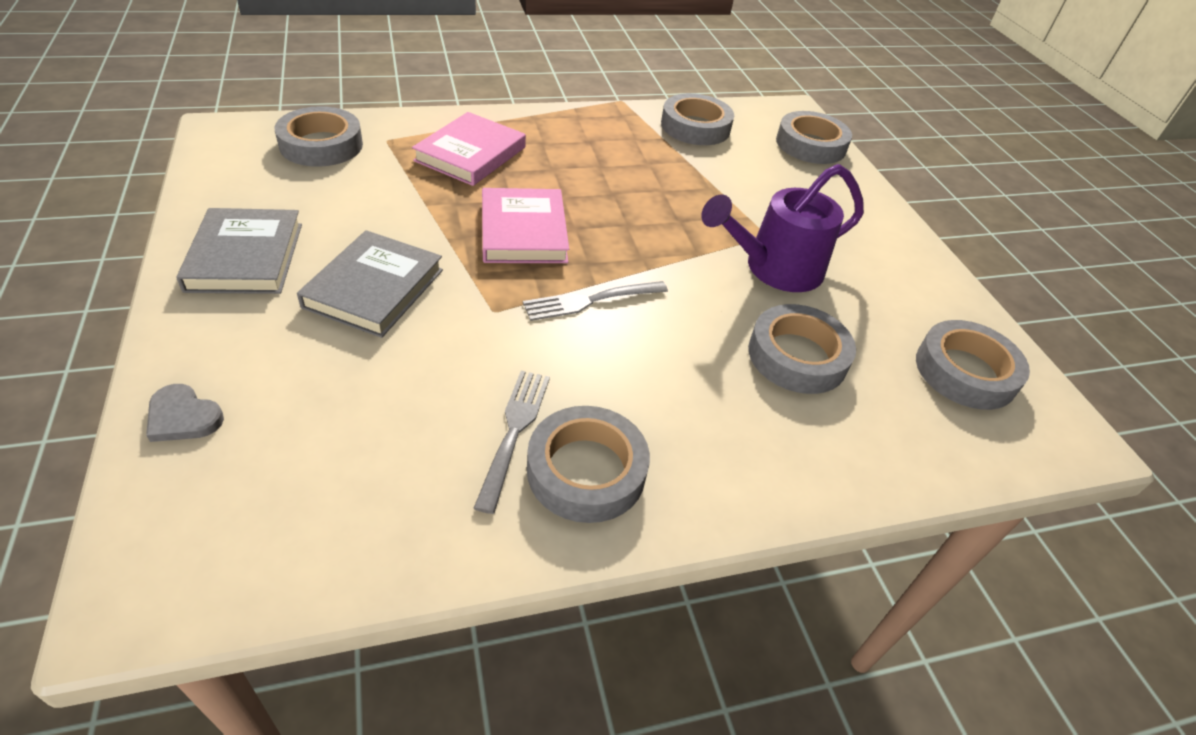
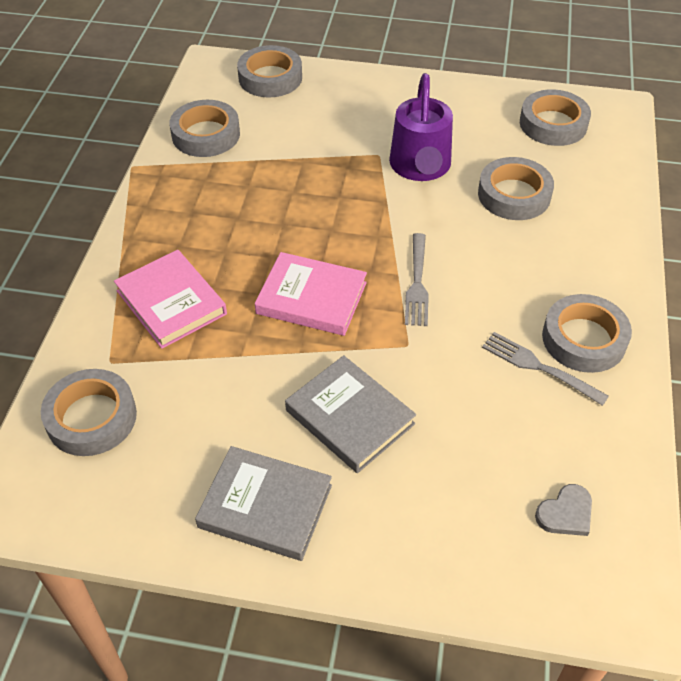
camera: 60 degrees left, 5 degrees up
(183, 417) = (465, 570): grey heart -> grey heart (566, 513)

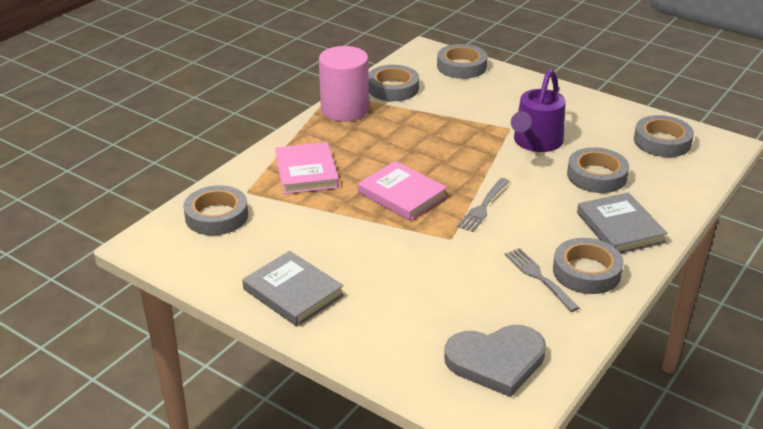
camera: 25 degrees right, 15 degrees down
(164, 186) = (344, 110): none -> pink cylinder
(349, 417) = (381, 264): grey book -> grey book (620, 228)
(566, 513) = (496, 361): grey heart -> grey heart, size x2.08

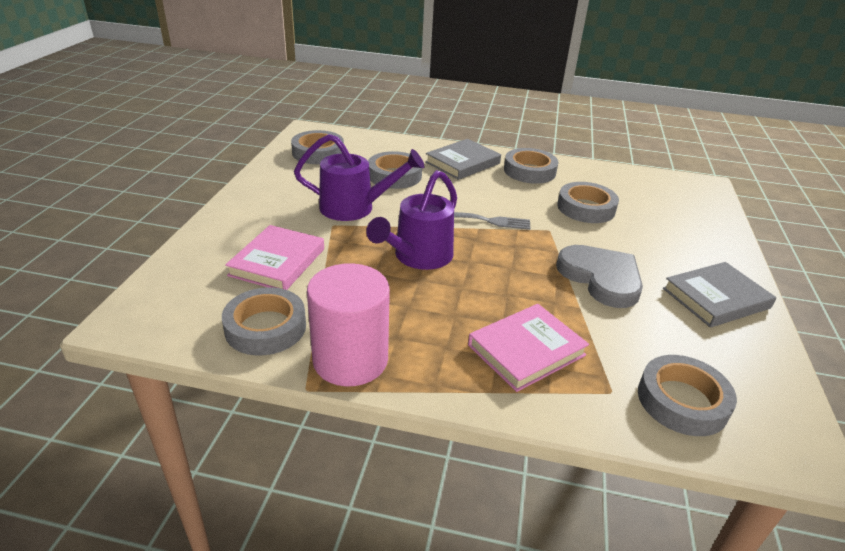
camera: 115 degrees left, 0 degrees up
(293, 292) = (716, 298): grey book -> grey book turned 45 degrees clockwise
(402, 195) = (509, 268): pink book -> pink book (277, 262)
(441, 156) = (418, 257): none -> purple watering can
(461, 66) = (180, 279): grey tape -> grey tape (586, 208)
(496, 361) = (659, 193): grey heart -> grey heart (601, 278)
(539, 278) = (556, 187): grey fork -> none

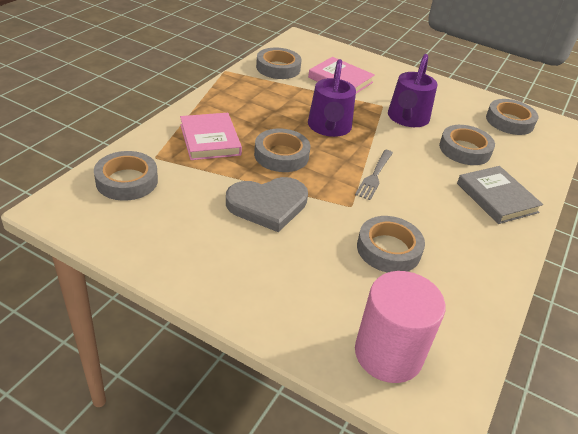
camera: 105 degrees right, 5 degrees up
(350, 360) = (238, 84): pink cylinder -> pink cylinder (388, 354)
(418, 257) = (329, 128): purple watering can -> purple watering can turned 135 degrees counterclockwise
(529, 171) = (479, 240): grey tape -> grey tape (281, 155)
(716, 298) = (208, 262): grey book -> none

